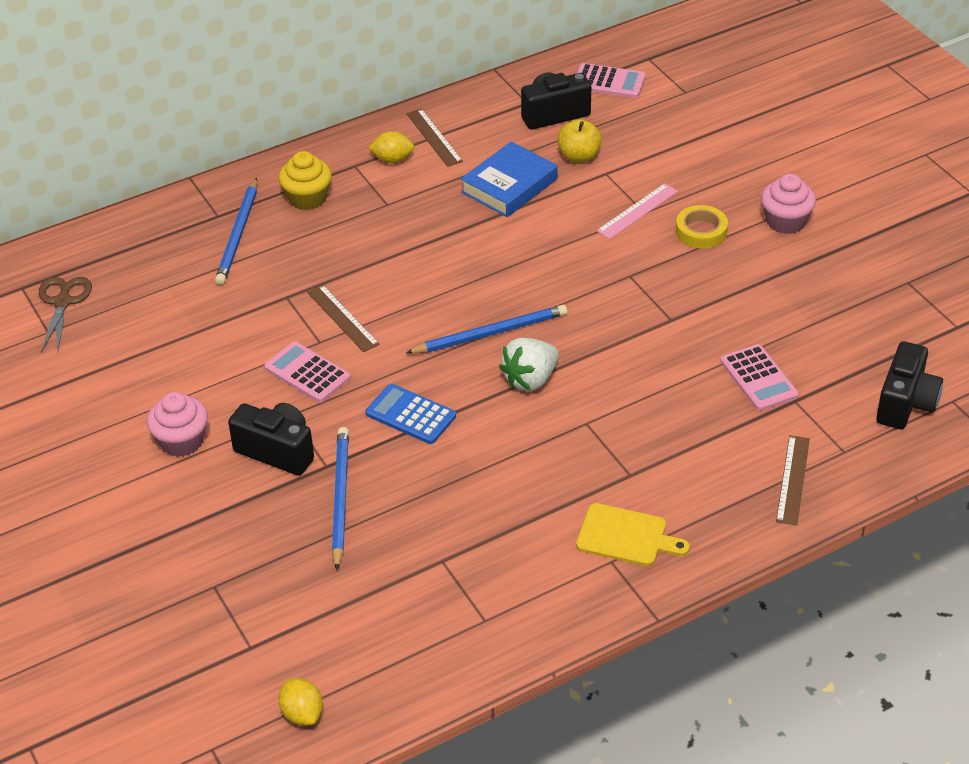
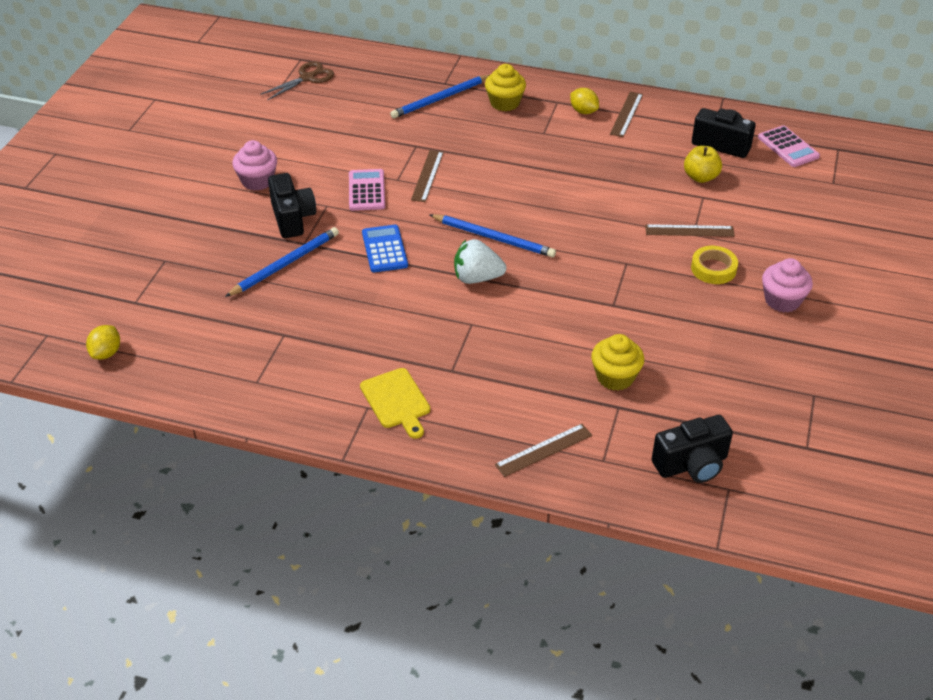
camera: 45 degrees right, 0 degrees up
(509, 185) = (630, 167): blue book -> none
(637, 211) = (689, 230): pink ruler -> brown ruler
(758, 378) = (615, 377): pink calculator -> yellow cupcake

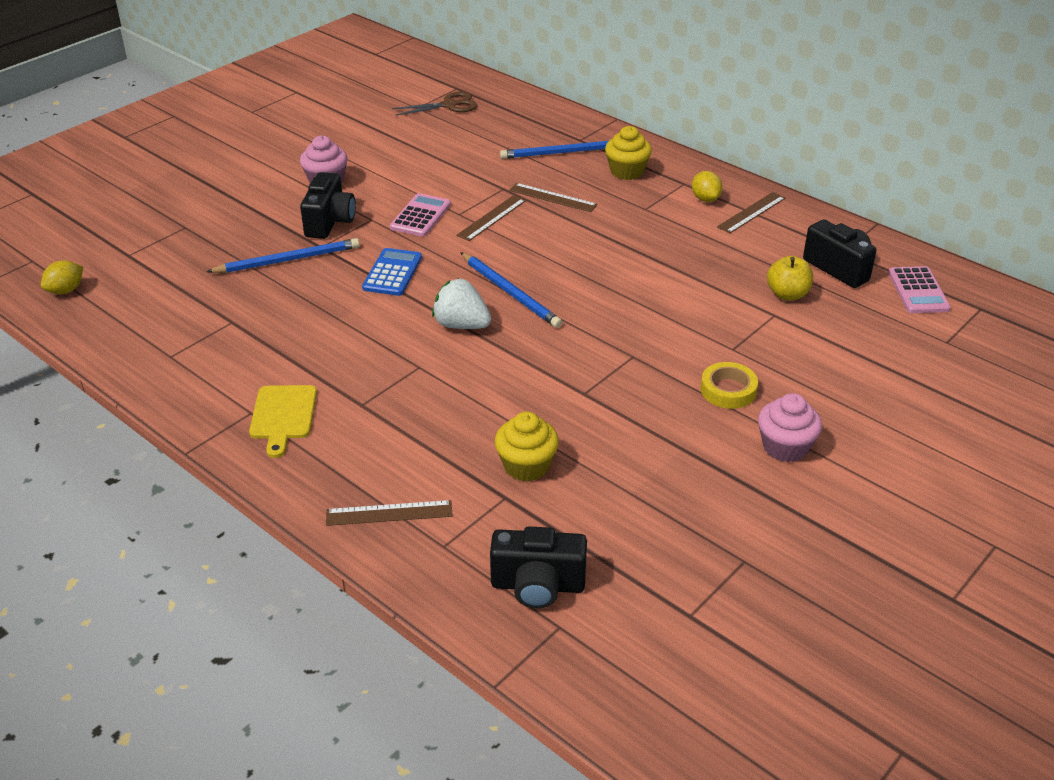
camera: 25 degrees right, 5 degrees down
(689, 230) = (731, 344): brown ruler -> brown ruler (553, 197)

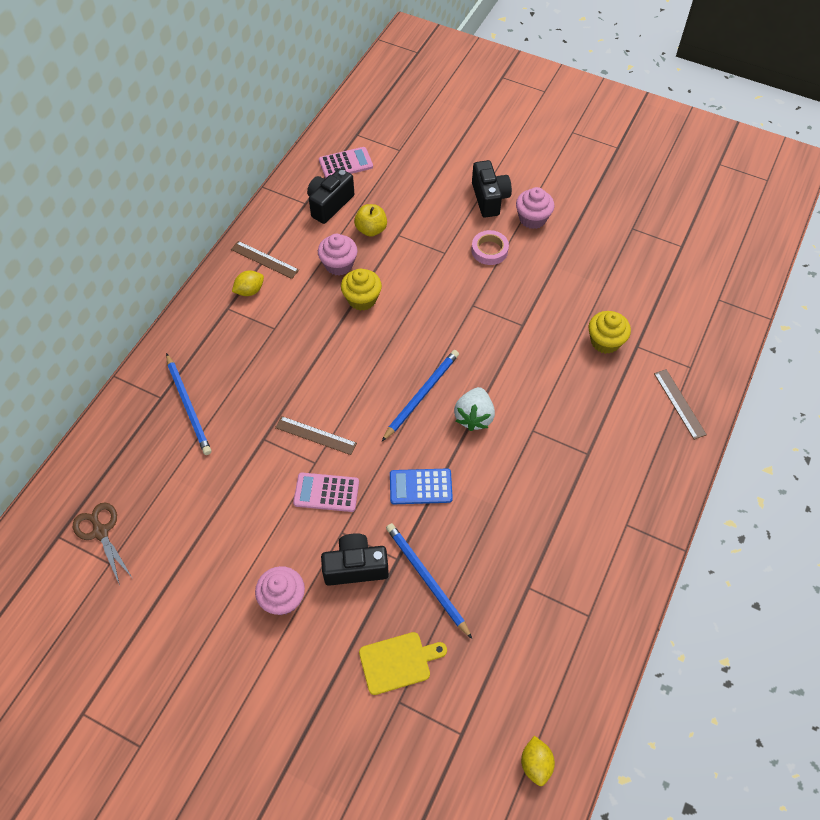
camera: 105 degrees left, 20 degrees up
(66, 290) = (535, 763): yellow lemon -> yellow lemon turned 60 degrees clockwise
(283, 415) = (621, 501): yellow cutting board -> yellow cutting board (398, 662)
(538, 585) = (696, 315): black camera -> black camera (489, 198)
(553, 197) = (271, 397): brown ruler -> none
(627, 171) = (215, 351): yellow cupcake -> yellow cupcake (362, 299)
(728, 390) = (489, 250): yellow tape -> pink tape
(731, 262) = (339, 264): none -> pink cupcake

